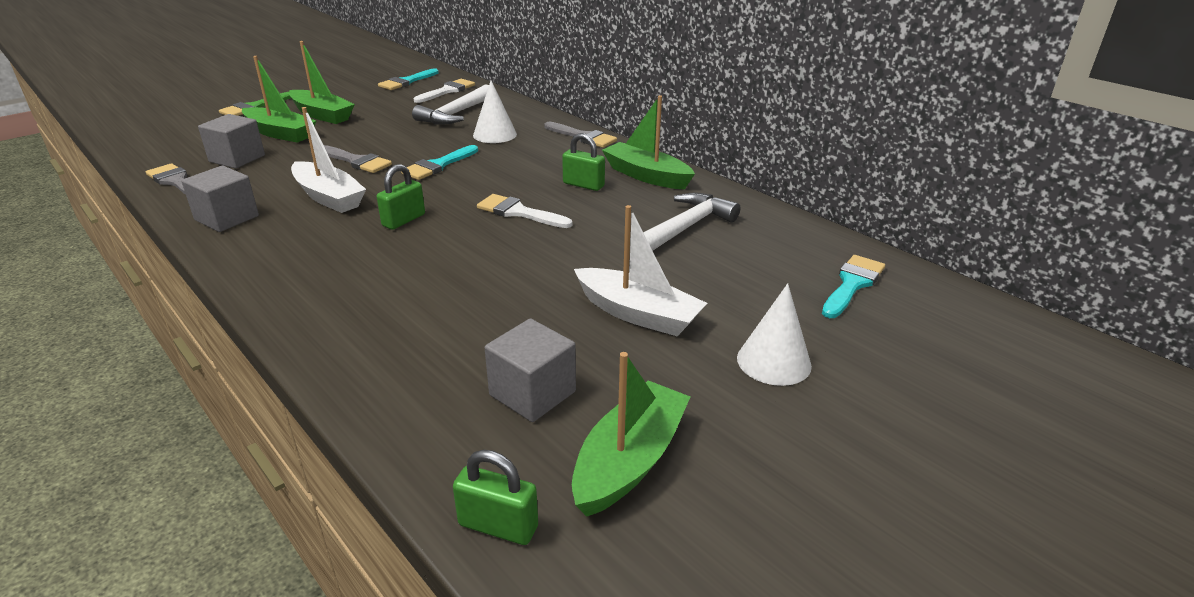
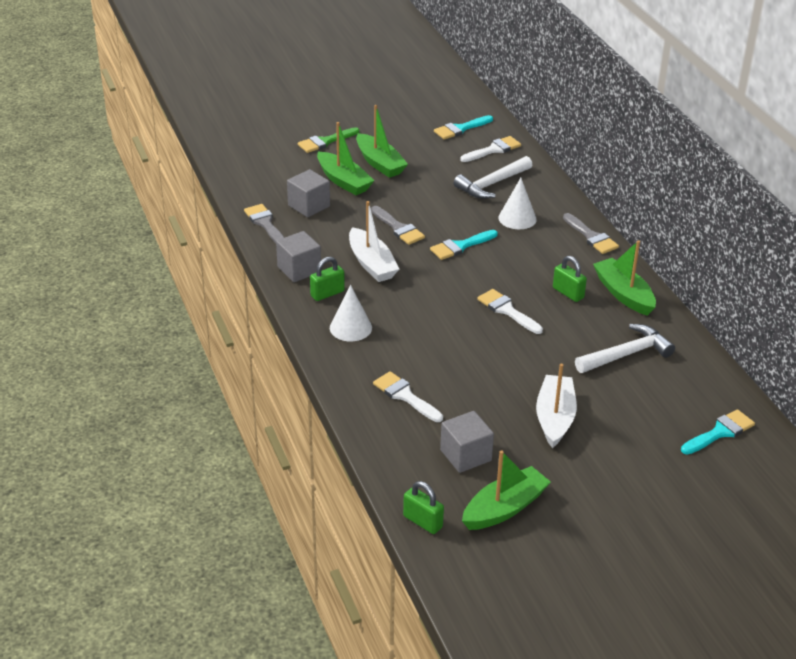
camera: 20 degrees right, 5 degrees up
(403, 220) = (421, 299): green padlock -> green padlock (327, 293)
(411, 332) = (405, 396): none -> white brush
(638, 314) = (554, 418): white boat -> white boat turned 135 degrees counterclockwise
(773, 361) = (624, 473): white cone -> white cone (350, 328)

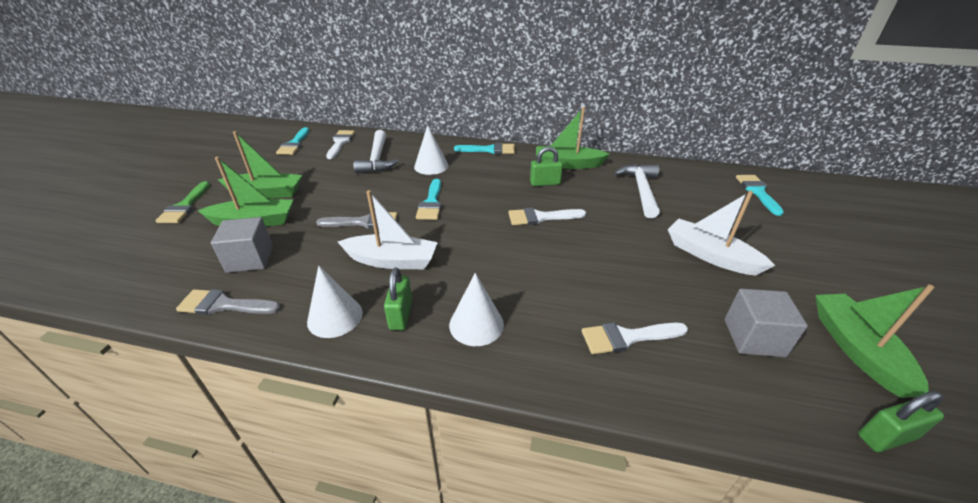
camera: 55 degrees left, 0 degrees up
(299, 269) = (335, 317): grey cube -> white cone
(591, 237) = (490, 150): grey brush -> turquoise brush

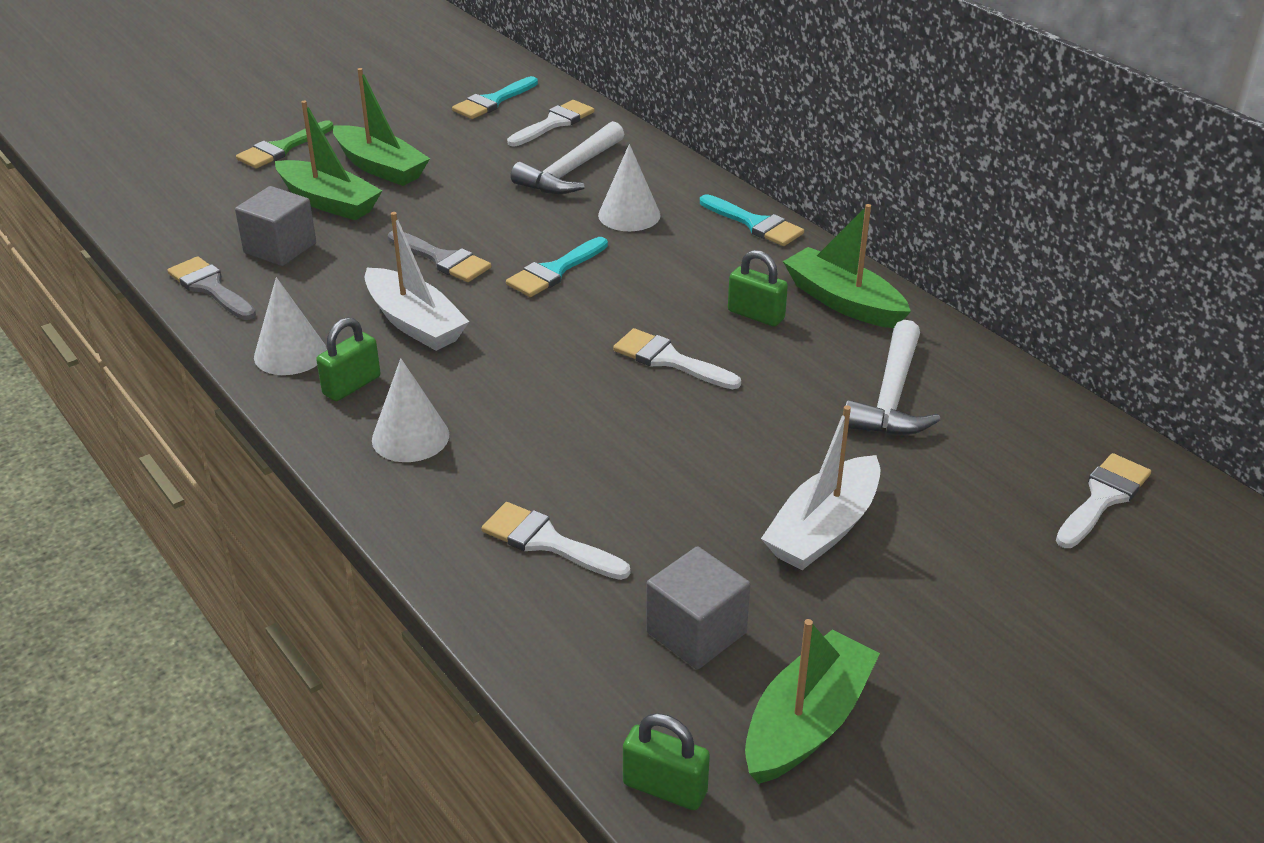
camera: 40 degrees right, 0 degrees up
(641, 190) = (891, 396): white hammer -> white hammer turned 150 degrees clockwise
(710, 255) = (823, 529): white boat -> white boat turned 135 degrees counterclockwise
(757, 192) = (1103, 498): turquoise brush -> white brush

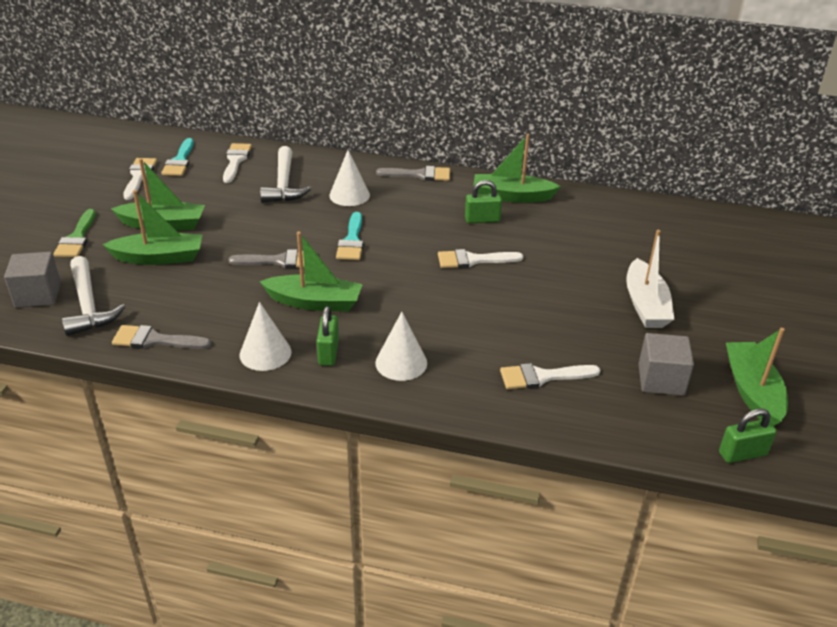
camera: 40 degrees left, 0 degrees up
(280, 248) = (167, 297): grey cube -> grey cube (38, 295)
(415, 323) = (315, 302): white boat -> green boat
(755, 224) = (419, 175): turquoise brush -> grey brush
(891, 396) = (591, 231): white hammer -> white hammer (88, 305)
(1103, 498) = (723, 236): white brush -> white brush (139, 176)

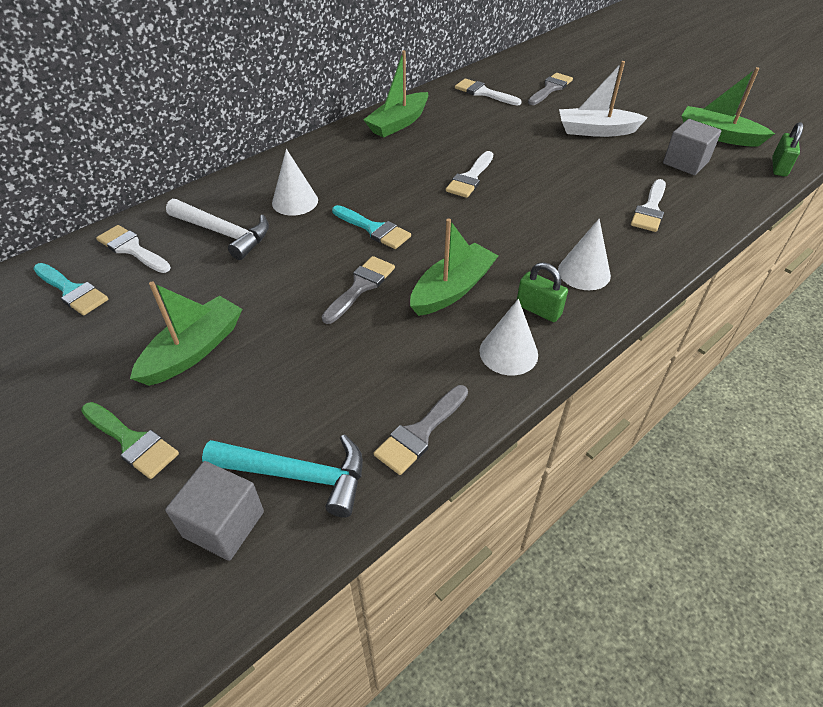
camera: 55 degrees left, 10 degrees up
(88, 305) = (297, 475): white hammer -> turquoise hammer
(139, 176) = (58, 336): white brush -> white brush (483, 93)
(159, 257) = (259, 376): green boat -> none
(419, 175) = (309, 151): grey brush -> grey brush (550, 88)
(482, 220) = (416, 150): green padlock -> none
(645, 305) = (596, 131): white boat -> white boat turned 150 degrees clockwise

